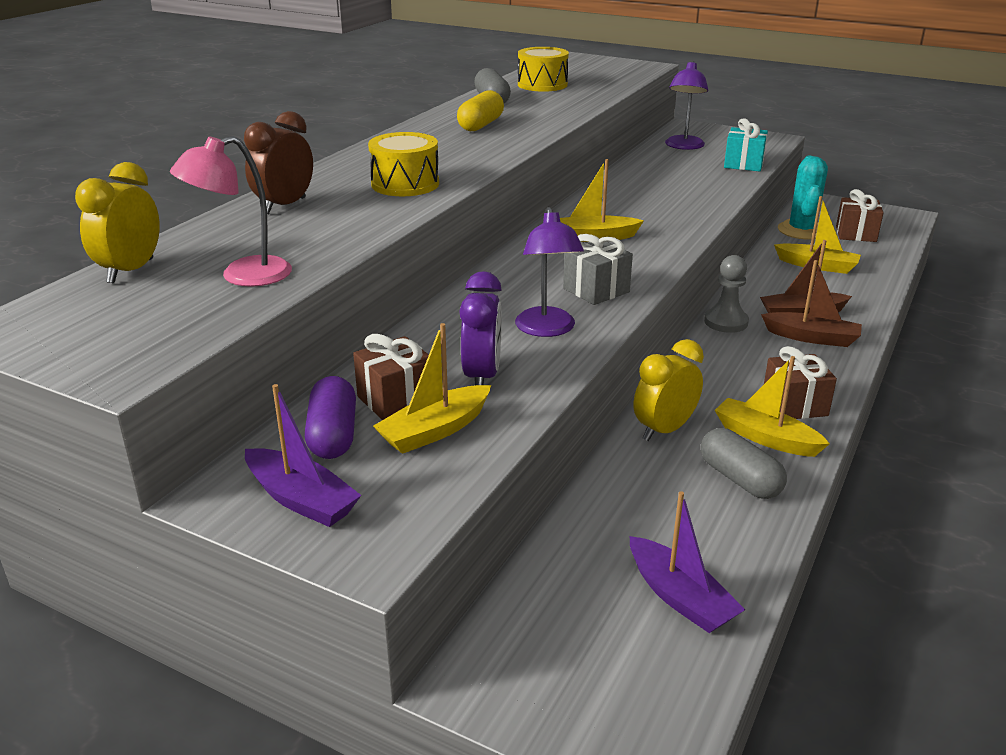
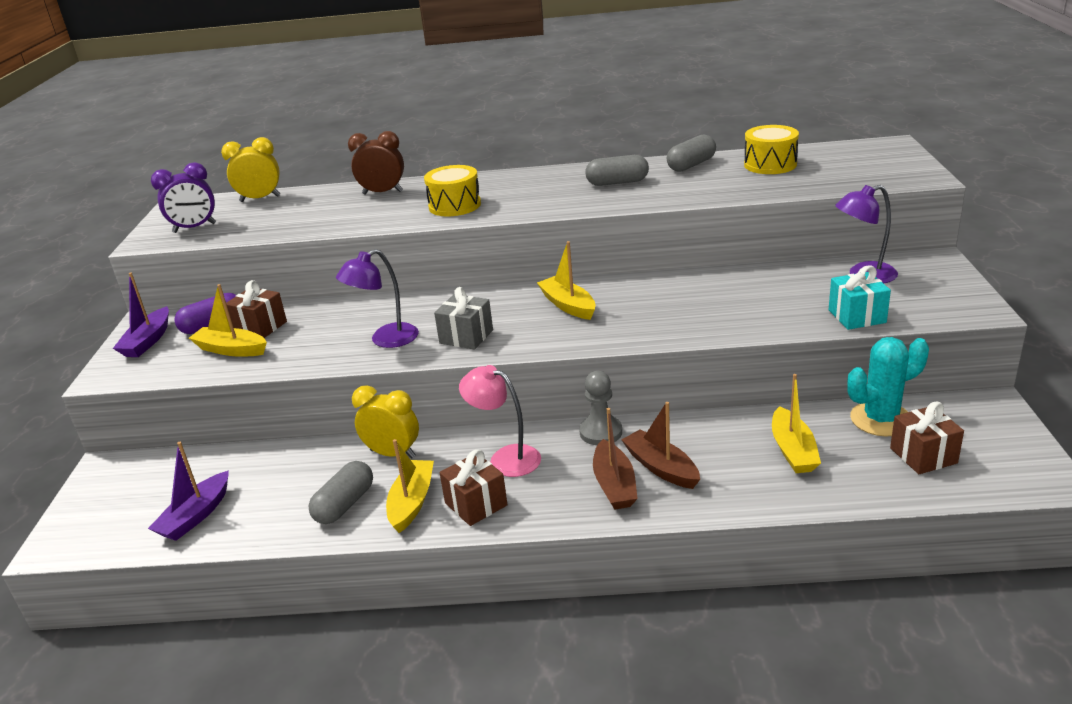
camera: 65 degrees right, 0 degrees up
(242, 276) = (270, 222): pink lamp -> pink lamp (505, 458)
(481, 125) = (617, 182): yellow capsule -> grey capsule
(482, 376) = (304, 341): purple clock -> purple clock (194, 228)

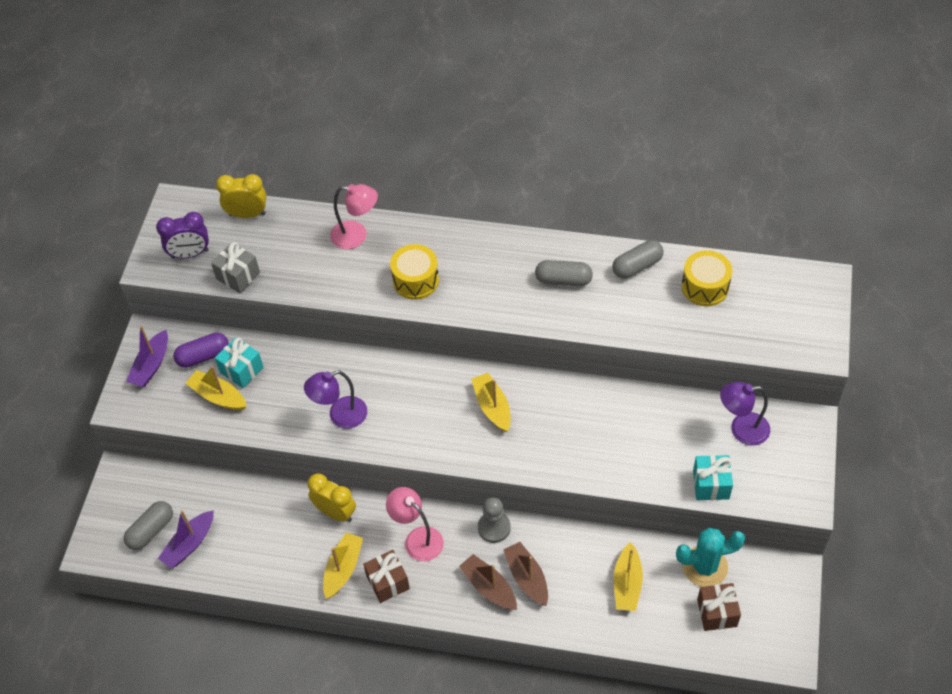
camera: 10 degrees right, 25 degrees up
(260, 327) = (241, 370): brown gift -> turquoise gift
(344, 504) = (295, 559): grey capsule -> grey capsule (151, 530)
(382, 193) = (356, 236): brown clock -> pink lamp
(466, 337) = (403, 429): grey gift -> grey gift (238, 276)
(614, 485) = (489, 587): brown boat -> brown boat turned 135 degrees clockwise

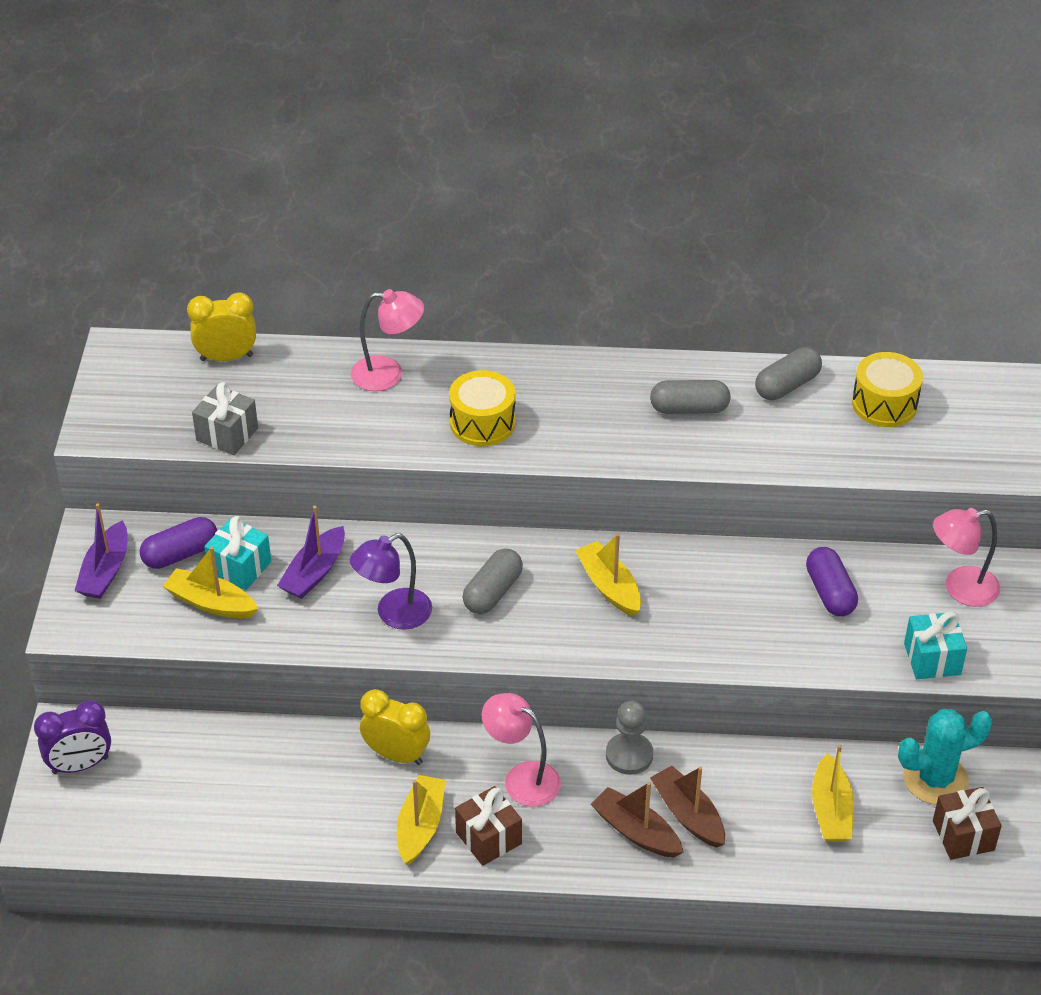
camera: 10 degrees left, 10 degrees down
(151, 530) = (127, 801): grey capsule -> grey capsule (493, 592)
(189, 544) = (187, 814): purple boat -> purple boat (314, 572)
(190, 254) = (152, 411): purple clock -> purple clock (80, 765)
(647, 425) = (830, 592): none -> purple capsule
(741, 429) = (960, 588): purple lamp -> pink lamp

